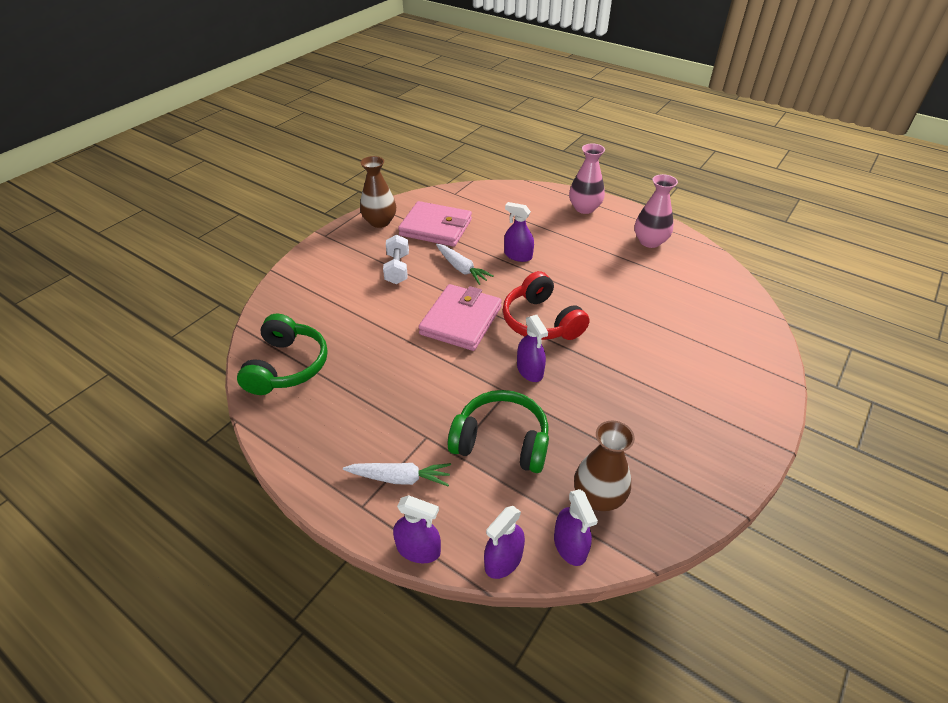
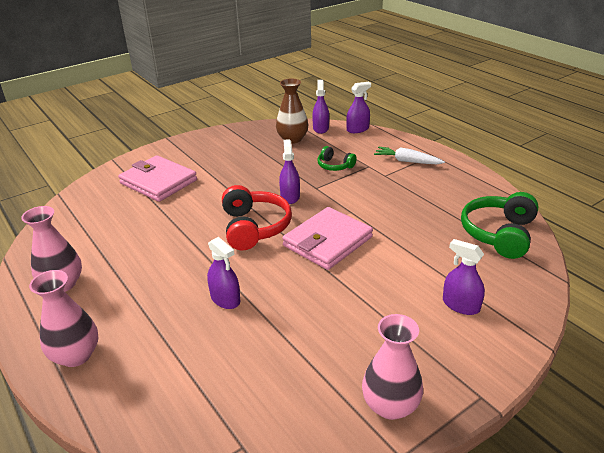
camera: 160 degrees left, 10 degrees down
(380, 222) = (390, 405): brown vase -> pink vase
(397, 269) = (379, 312): white dumbbell -> none
(418, 549) = (401, 138): purple spray bottle -> purple spray bottle (460, 305)
(436, 227) = (306, 371): pink wallet -> pink wallet (158, 182)
(461, 268) = (301, 296): white carrot -> none
(501, 441) = (334, 166): green headphones -> green headphones, size x0.55

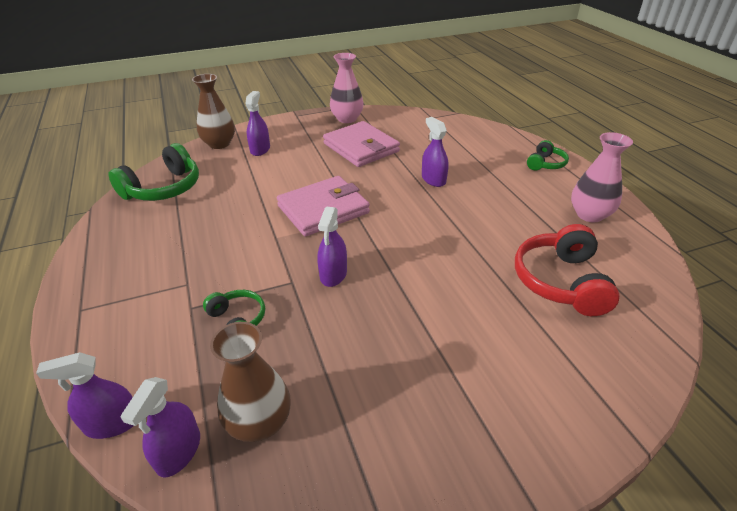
camera: 165 degrees left, 5 degrees up
(76, 355) = (545, 164): pink vase -> green headphones
(158, 182) = (526, 349): pink wallet -> pink wallet (361, 147)
(254, 227) = (392, 239): red headphones -> red headphones (560, 281)
(407, 161) = (130, 304): white carrot -> none
(460, 305) = (260, 149): purple spray bottle -> purple spray bottle turned 135 degrees counterclockwise
(522, 304) = (219, 144): none -> brown vase

